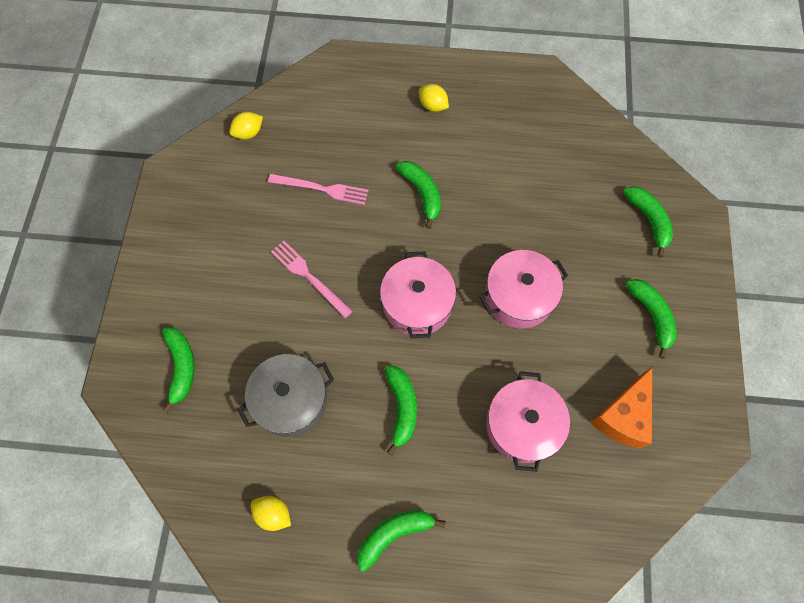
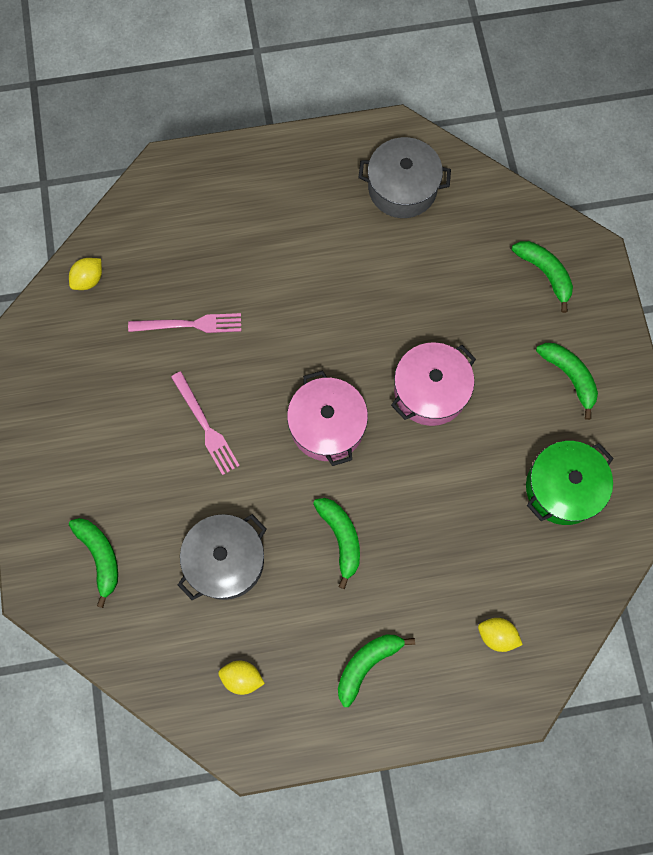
camera: 15 degrees left, 5 degrees up
(309, 277) = (205, 426): pink fork -> pink fork turned 150 degrees counterclockwise
(422, 193) = (299, 303): green banana -> none
(433, 106) = (284, 198): yellow lemon -> yellow lemon (497, 635)
(522, 425) = (466, 524): pink pot -> none
(537, 121) = (402, 188): none -> grey pot
(623, 416) = (562, 488): orange cheese -> green pot

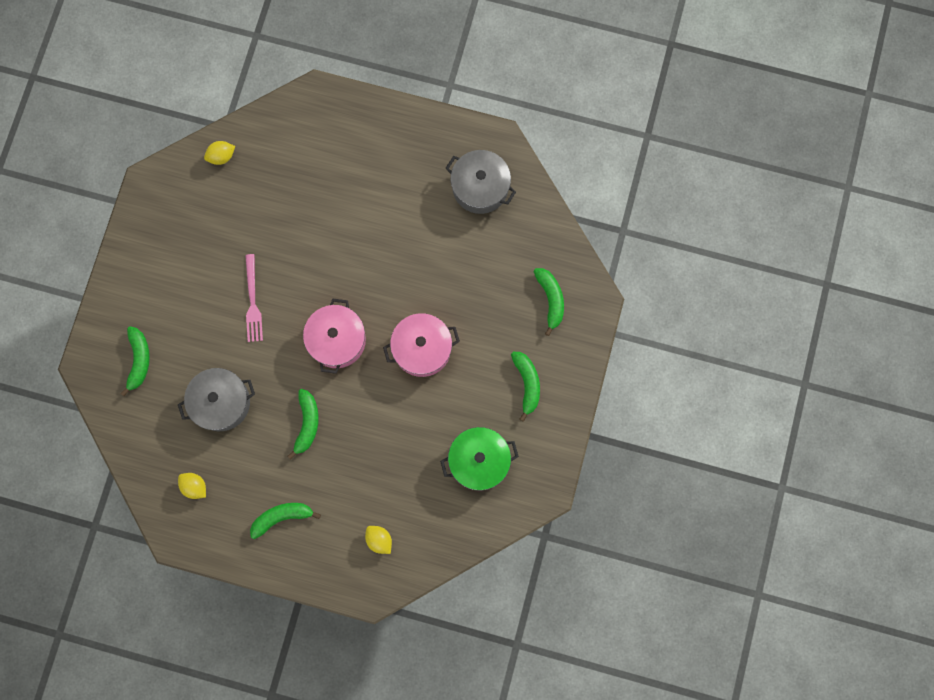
camera: 25 degrees right, 5 degrees up
(190, 324) = (277, 222): pink fork -> none

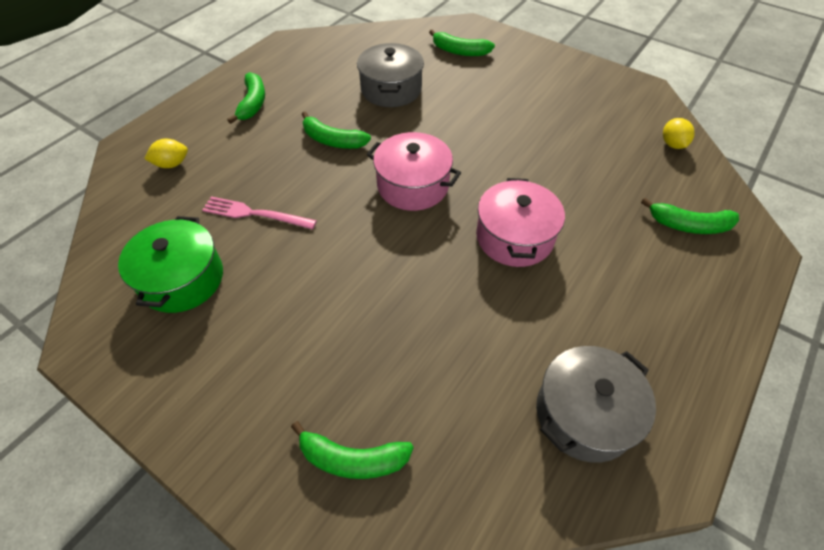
camera: 110 degrees right, 25 degrees down
(195, 486) = (322, 59): yellow lemon -> none
(253, 301) = (488, 131): pink fork -> pink fork (255, 214)
(422, 349) = (361, 262): pink pot -> pink pot (514, 237)
(527, 384) = (242, 373): green banana -> green banana (688, 225)

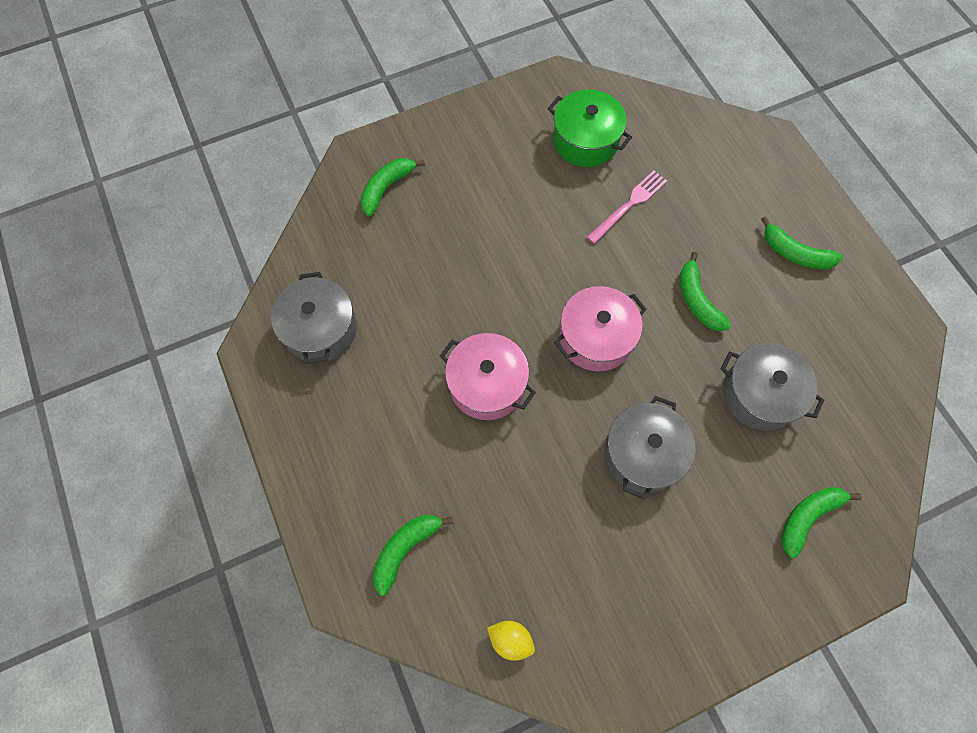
camera: 120 degrees right, 15 degrees up
(172, 164) = (727, 165): yellow lemon -> none
(333, 140) = (697, 300): green banana -> green banana turned 75 degrees counterclockwise
(486, 128) = (643, 454): none -> grey pot

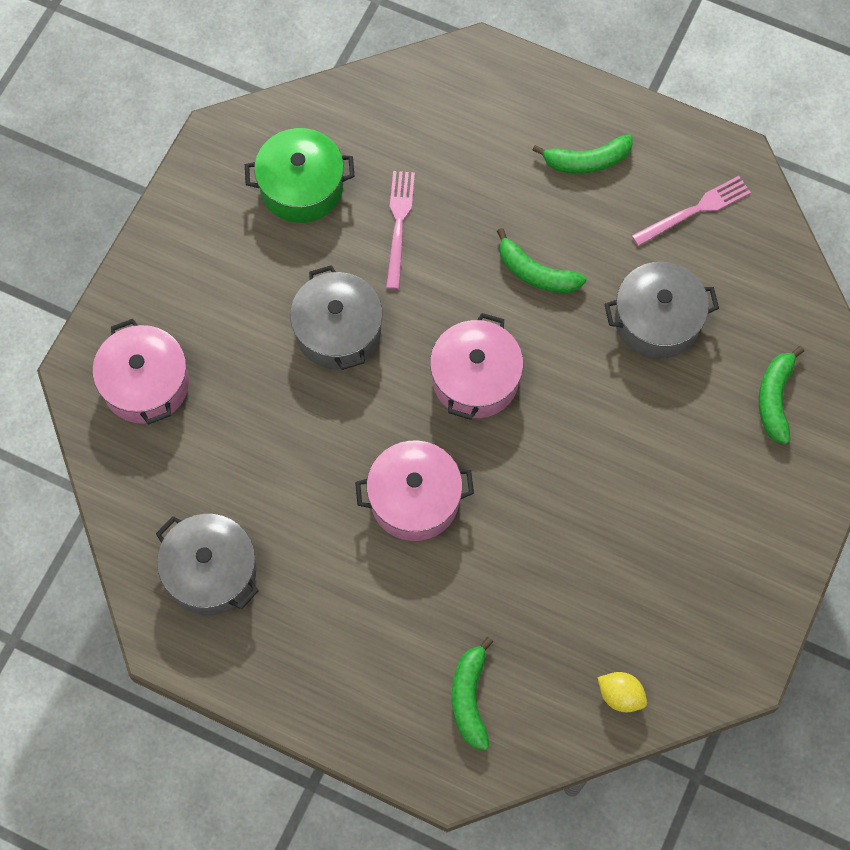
camera: 40 degrees left, 0 degrees up
(387, 188) = (146, 384): green banana -> pink pot
(510, 639) = (620, 695): yellow lemon -> yellow lemon turned 45 degrees clockwise
(643, 454) = (601, 452): grey pot -> grey pot (338, 331)
(850, 340) = (694, 210): none -> pink fork

